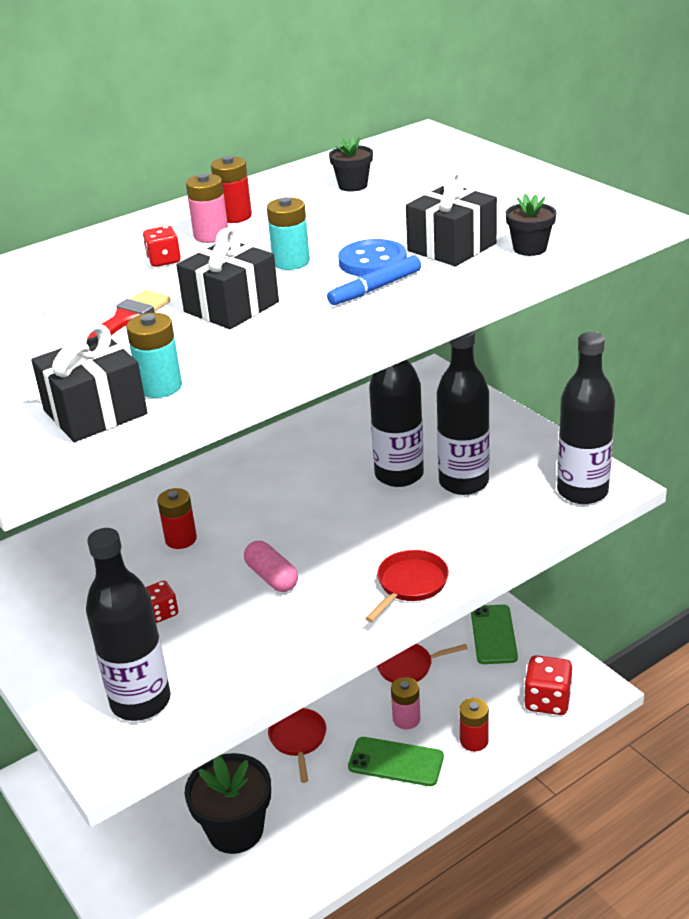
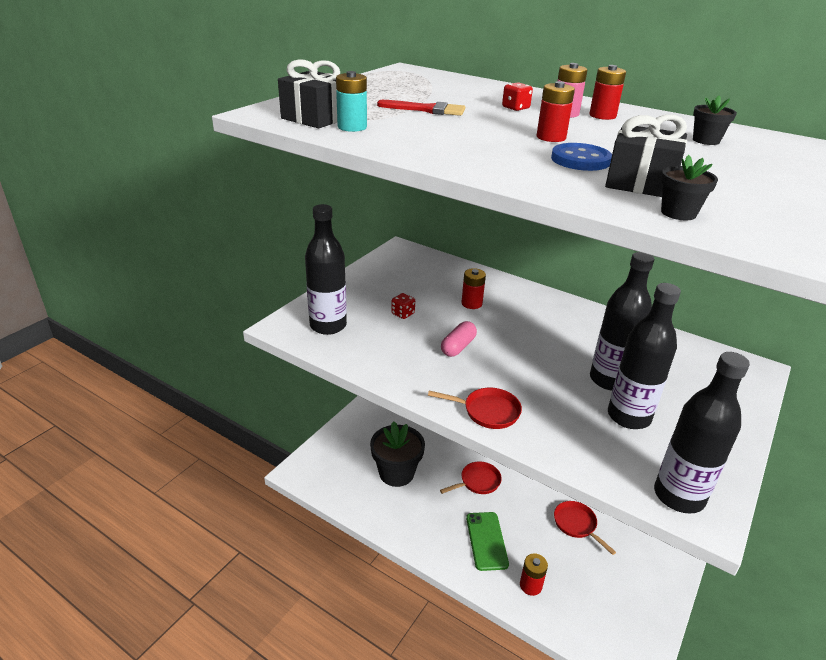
camera: 65 degrees right, 0 degrees up
(231, 307) = (468, 130): black gift -> none
(291, 262) = (551, 137): turquoise battery -> red battery
(375, 289) = (536, 165): blue marker -> none
(406, 719) = (527, 537): pink battery -> none
(493, 634) = (646, 573): green phone -> none
(547, 701) = (600, 630): red dice -> none

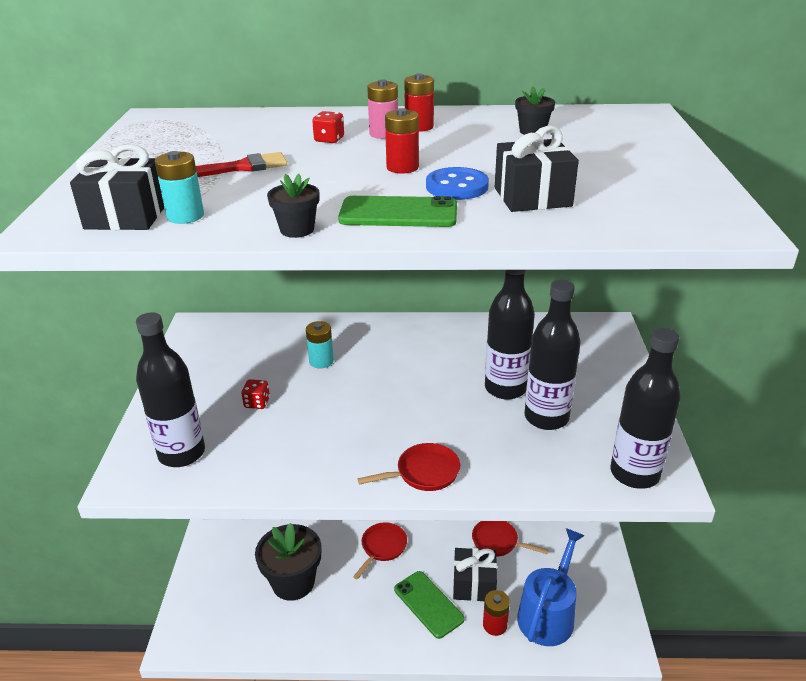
camera: 30 degrees left, 0 degrees up
(458, 347) = (343, 416): pink capsule -> none
(471, 303) = (321, 361): red battery -> turquoise battery
(507, 164) = (398, 213): none -> green phone
(534, 546) = (474, 584): none -> black gift
(583, 603) = (548, 614): none -> blue watering can
(678, 213) = (594, 220): black flower pot -> black flower pot (297, 230)

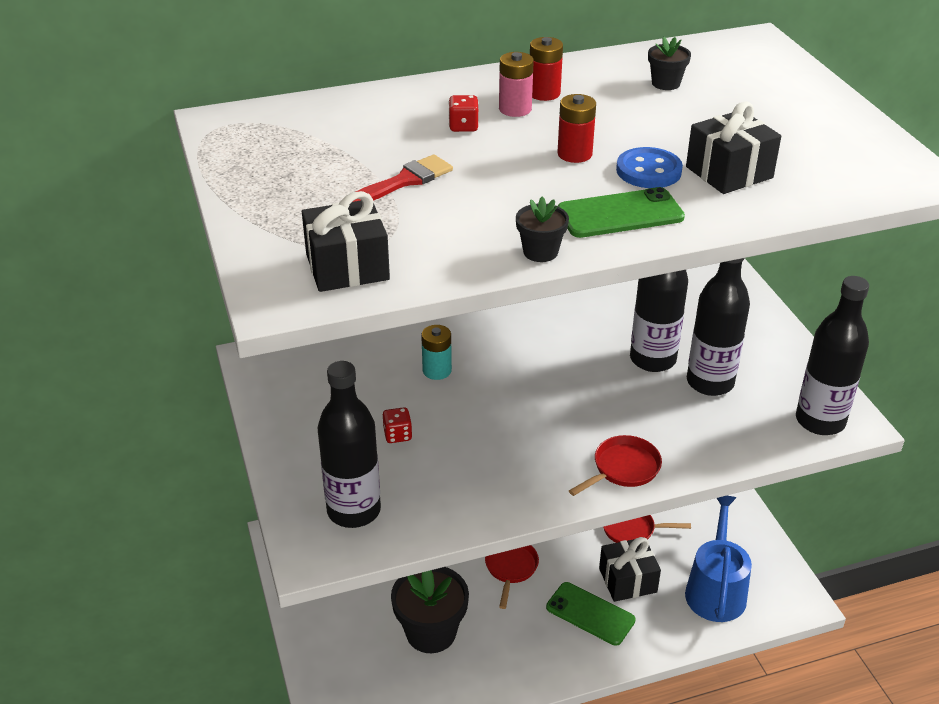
camera: 20 degrees left, 5 degrees up
(185, 216) = (410, 255): turquoise battery -> none
(495, 625) = (668, 615): red battery -> none

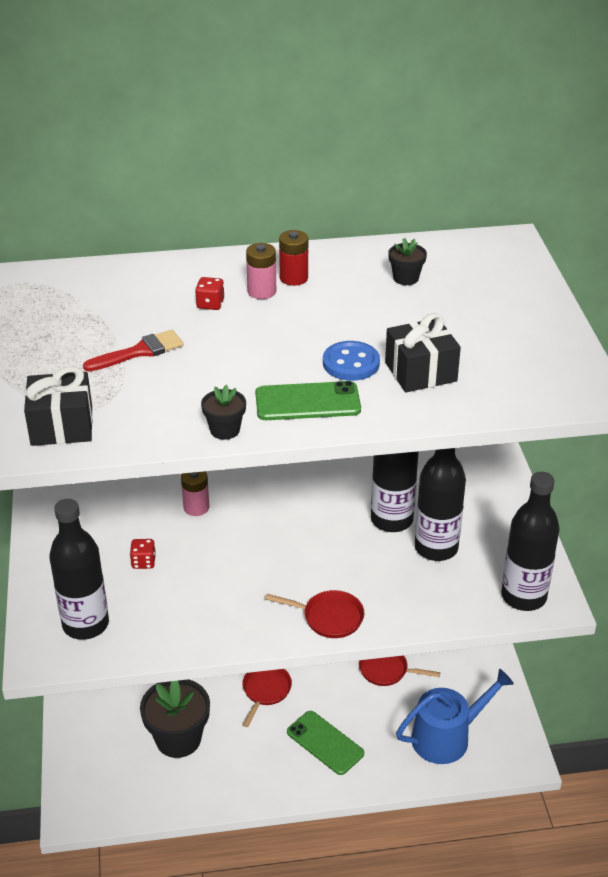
camera: 10 degrees right, 0 degrees up
(437, 370) = (196, 507): turquoise battery -> pink battery
(574, 154) = (294, 340): red battery -> none
(623, 468) = (329, 617): red pan -> red pan turned 45 degrees clockwise
(627, 580) = (368, 717): black gift -> none
(715, 589) = (447, 737): blue watering can -> blue watering can turned 45 degrees clockwise

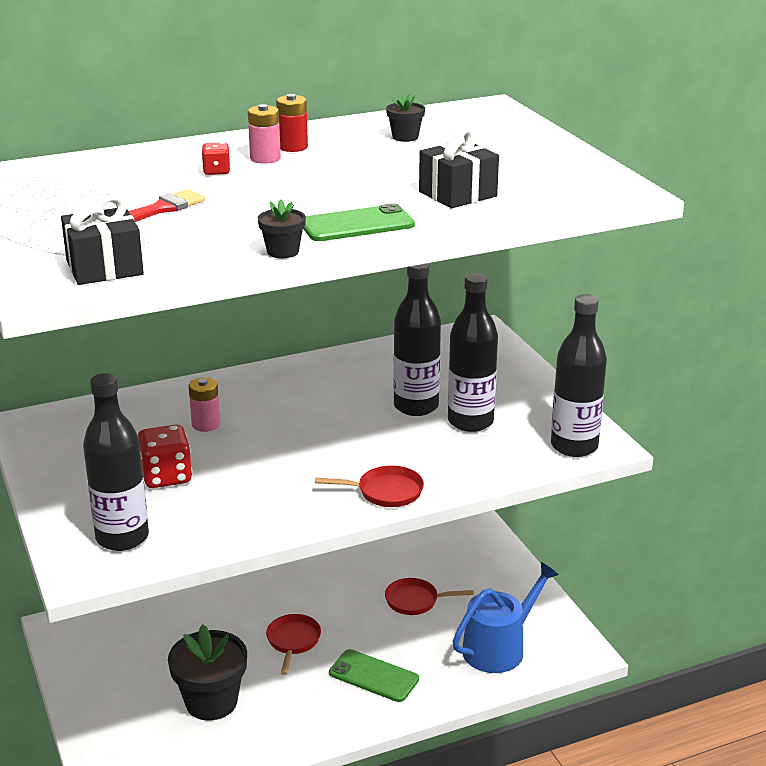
camera: 15 degrees left, 10 degrees down
(143, 562) = (166, 476): red dice -> red dice, size x1.84
(351, 363) = (385, 195): blue button -> none

